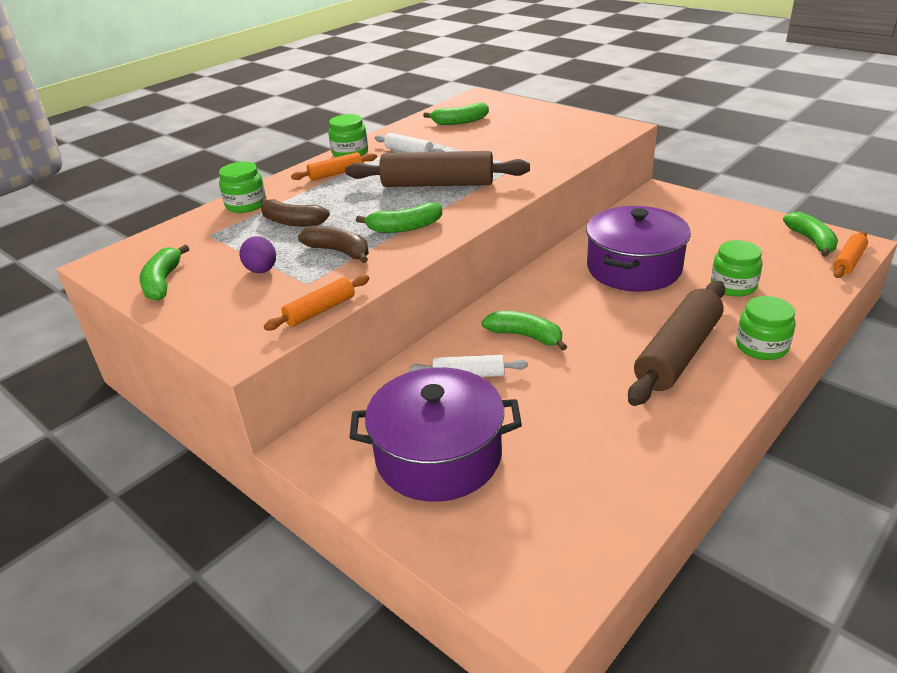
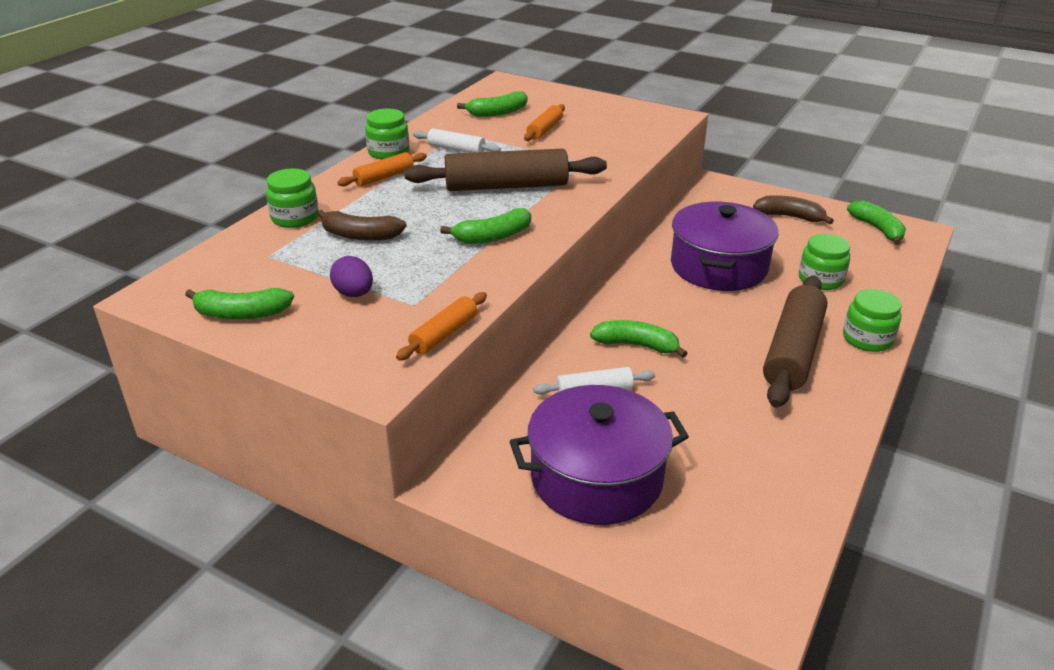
camera: 15 degrees left, 0 degrees up
(163, 282) = (241, 314): green banana -> green banana turned 75 degrees counterclockwise
(339, 251) = (433, 267): brown banana -> brown banana (790, 217)
(848, 261) = (917, 248): orange rolling pin -> orange rolling pin (545, 129)

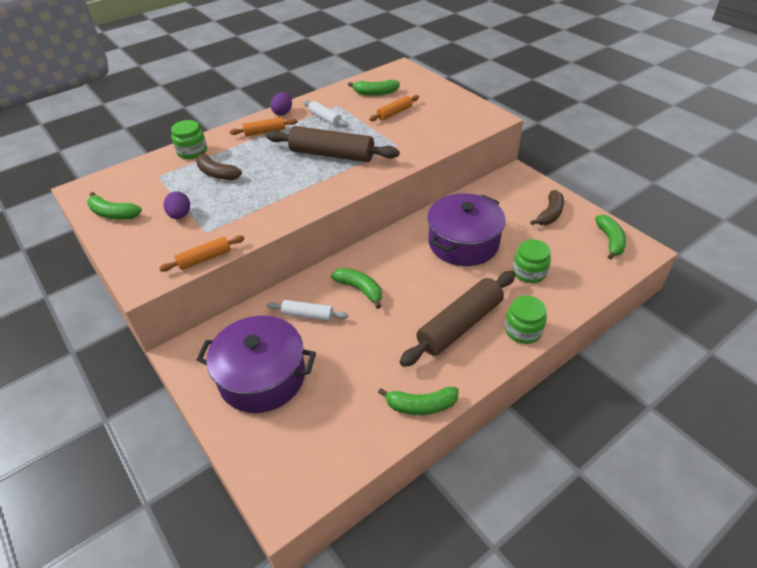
camera: 25 degrees right, 10 degrees up
(388, 152) = (283, 112): green jar -> purple egg
(493, 237) = (291, 193): green banana -> green banana (421, 405)
(790, 217) = (550, 214): brown banana -> brown banana turned 75 degrees clockwise

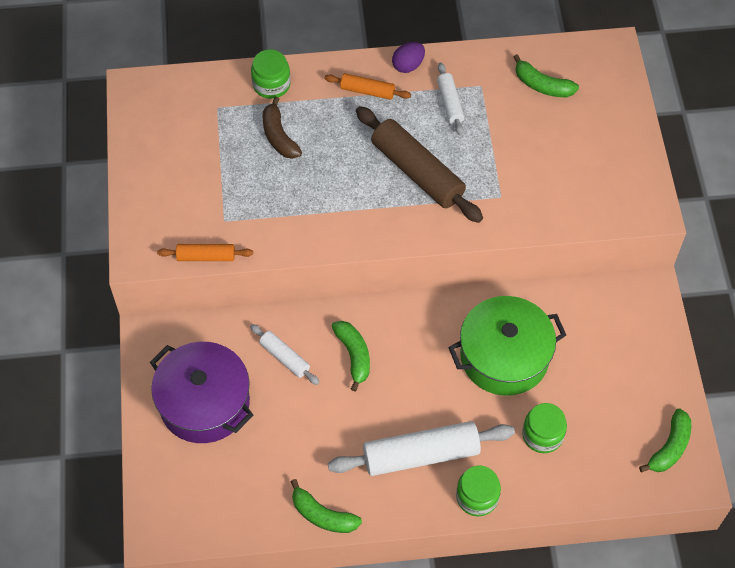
camera: 30 degrees right, 15 degrees up
(113, 214) = (150, 144): green banana -> none
(180, 215) = (212, 182): purple egg -> none
(394, 113) = (538, 137): orange rolling pin -> none
(460, 325) = (421, 455): brown rolling pin -> white rolling pin
(463, 243) = (504, 357): purple pot -> green pot
(550, 214) = (635, 372): brown banana -> none

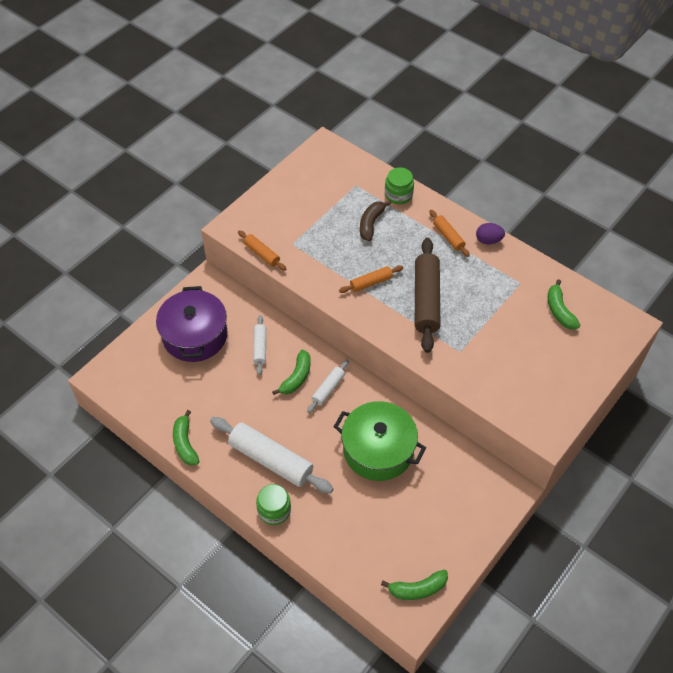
camera: 45 degrees right, 5 degrees down
(347, 197) = (371, 283): none -> orange rolling pin
(450, 103) = (489, 278): white rolling pin -> white rolling pin (328, 389)
(542, 435) = (350, 511): green jar -> none

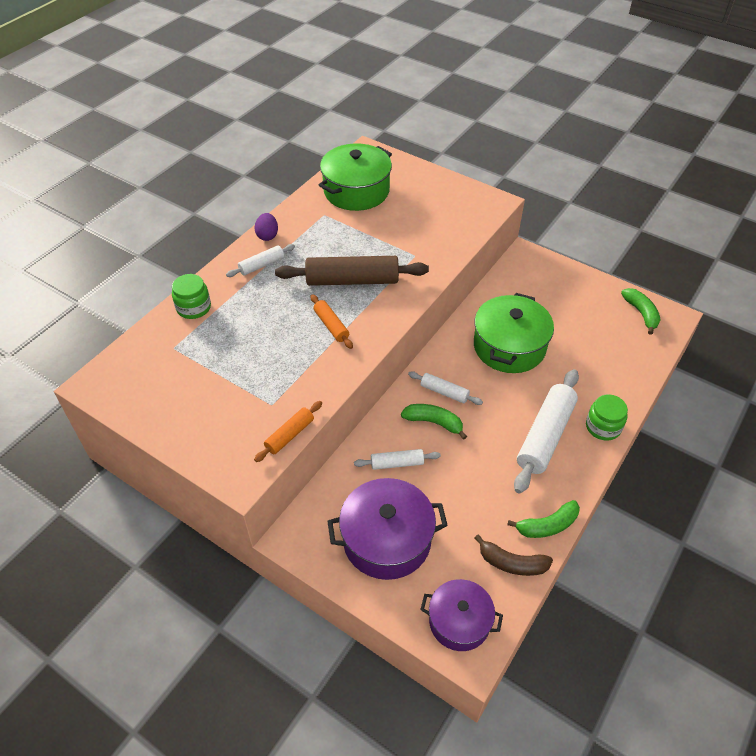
camera: 95 degrees left, 5 degrees down
(123, 373) = (459, 621): none -> purple pot
(371, 223) = (239, 330): brown banana -> brown banana (512, 563)
(448, 236) = (261, 265): orange rolling pin -> white rolling pin
(559, 310) = (356, 191): green banana -> green pot

